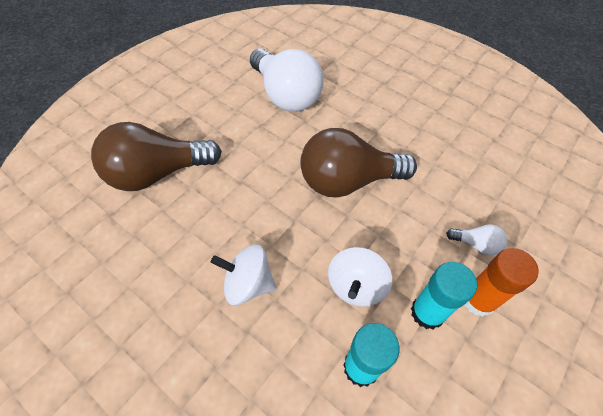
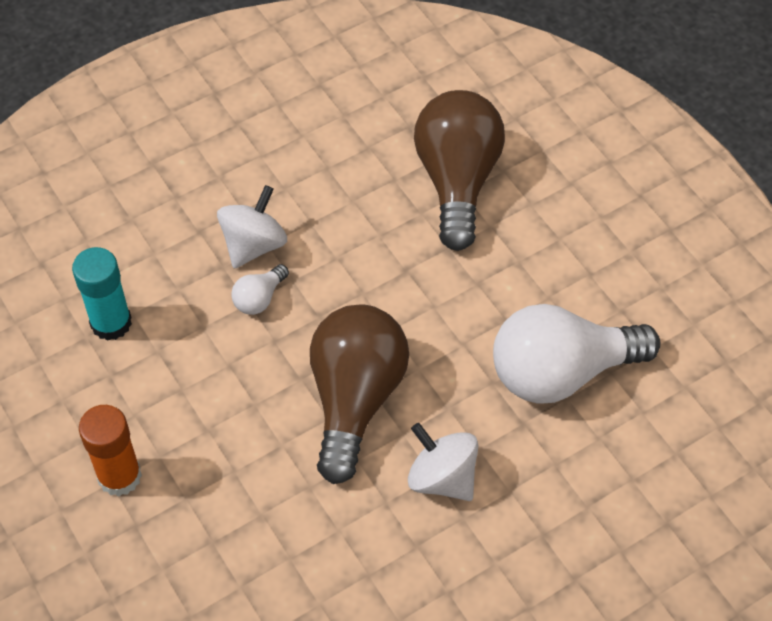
camera: 110 degrees right, 0 degrees up
(356, 286) = (199, 351): white spinning top -> white spinning top (442, 478)
(427, 312) = (133, 413): turquoise glue stick -> none
(476, 244) = (188, 515): white light bulb -> white light bulb (259, 298)

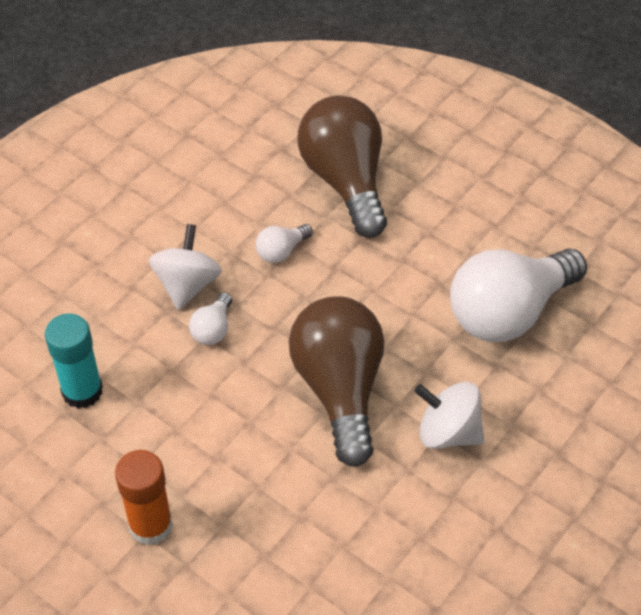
camera: 20 degrees left, 5 degrees down
(360, 237) = (281, 251): none -> white light bulb

